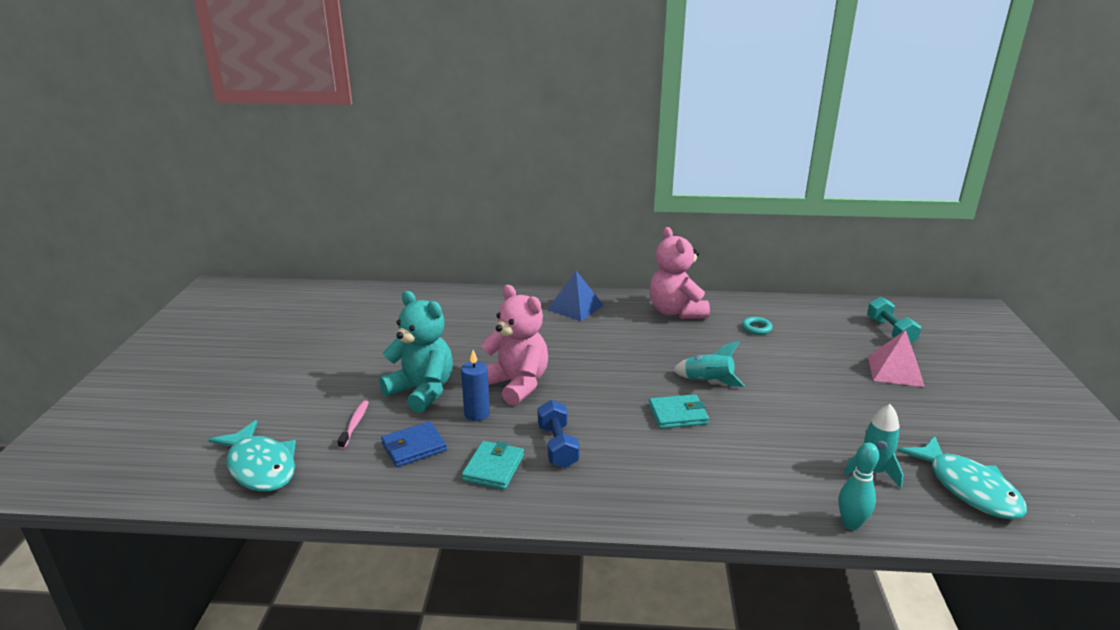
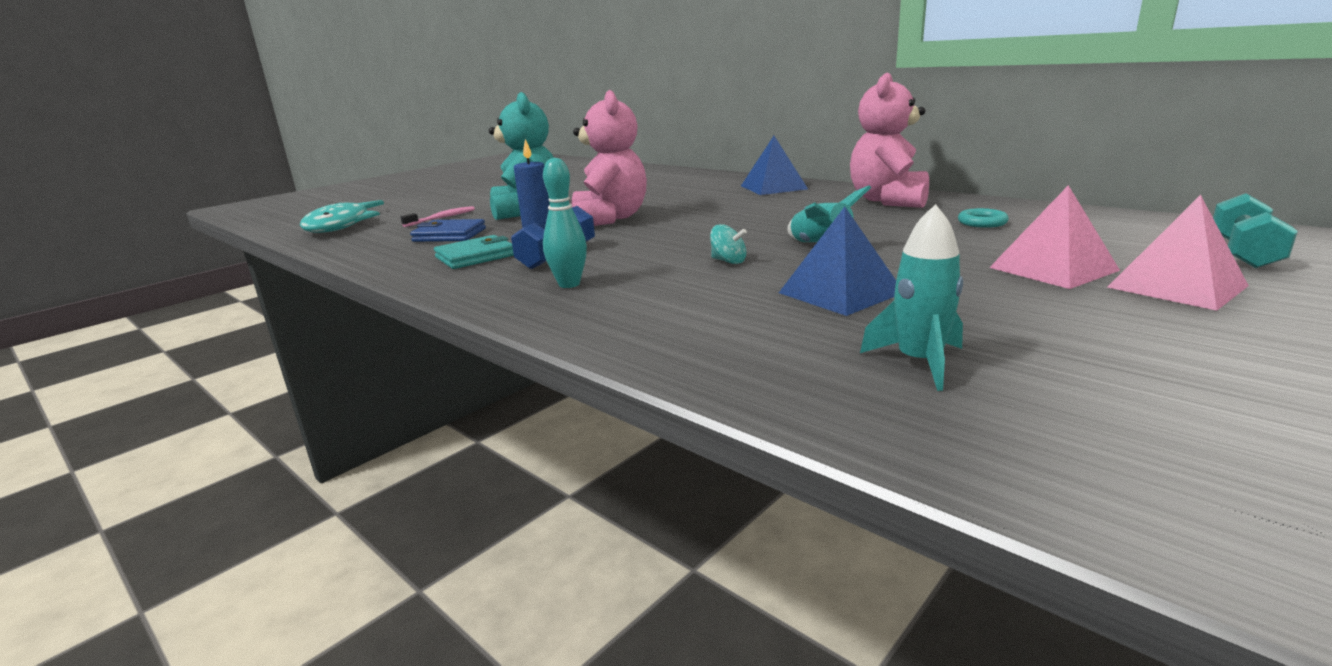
camera: 40 degrees right, 5 degrees down
(678, 414) = (728, 261): turquoise wallet -> turquoise spinning top
(775, 426) = (840, 292): none -> blue pyramid
(837, 370) = (1053, 269): none -> pink pyramid
(851, 524) = (767, 396): turquoise bowling pin -> turquoise bowling pin (569, 284)
(968, 488) = (1098, 431): turquoise fish -> none

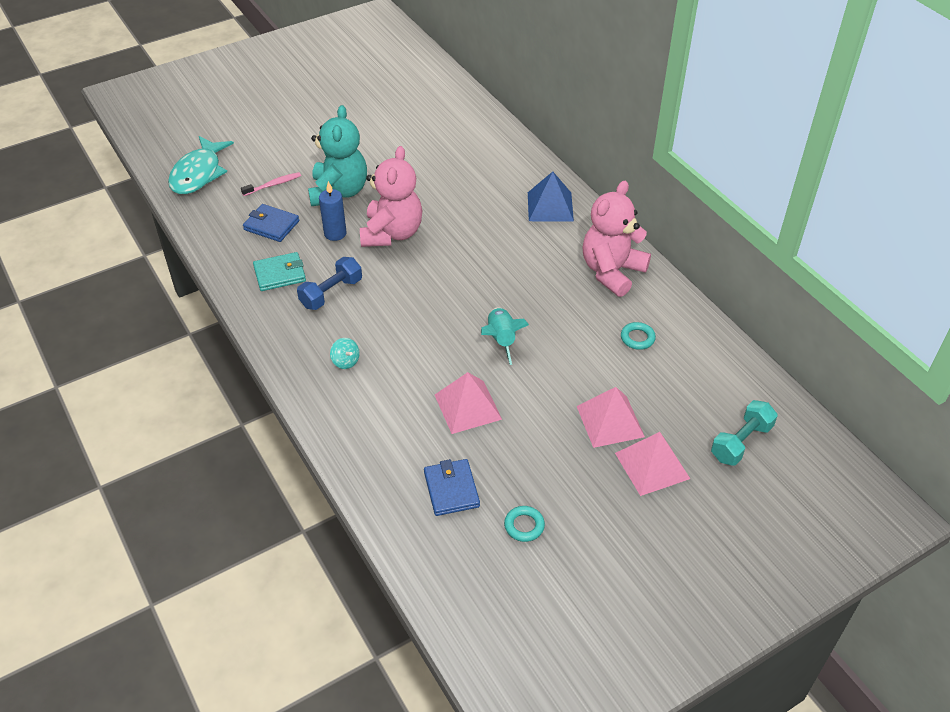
camera: 15 degrees right, 25 degrees up
(569, 284) = (323, 340): turquoise bowling pin -> none
(728, 261) = (432, 341): turquoise spinning top -> turquoise spinning top (345, 361)
(840, 292) = (468, 407): blue pyramid -> pink pyramid
(919, 362) = (451, 489): turquoise rocket -> blue wallet
(1104, 372) = (524, 526): none -> turquoise ring

